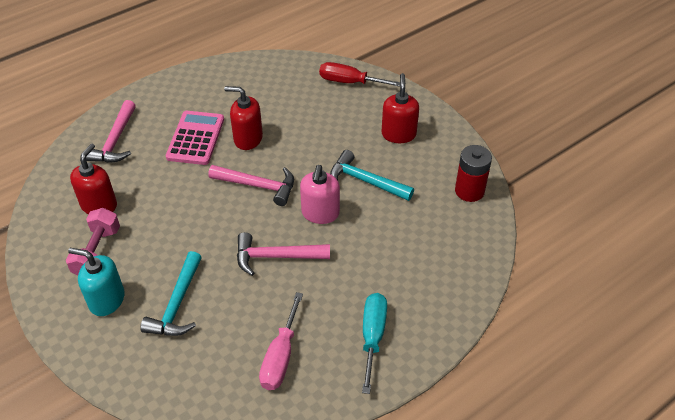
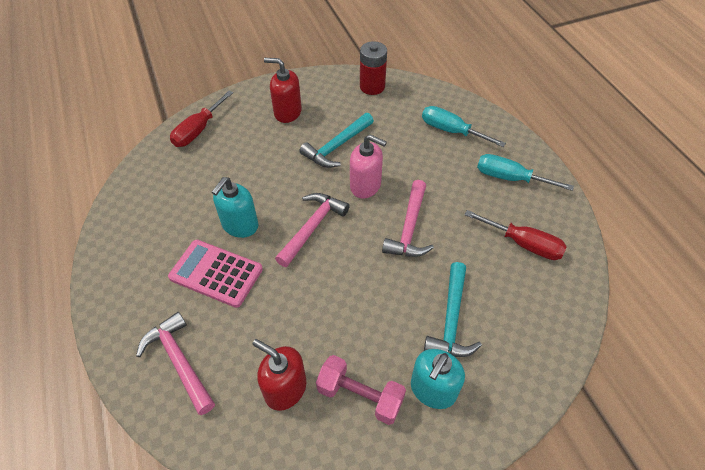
camera: 75 degrees left, 5 degrees up
(115, 141) = (179, 361): pink hammer -> pink hammer turned 150 degrees counterclockwise
(177, 304) = (451, 320): turquoise hammer -> turquoise hammer turned 75 degrees clockwise
(248, 139) = (240, 225): red soap dispenser -> turquoise soap dispenser
(280, 357) = (523, 244): pink screwdriver -> red screwdriver
(427, 272) = (451, 131): none -> turquoise screwdriver

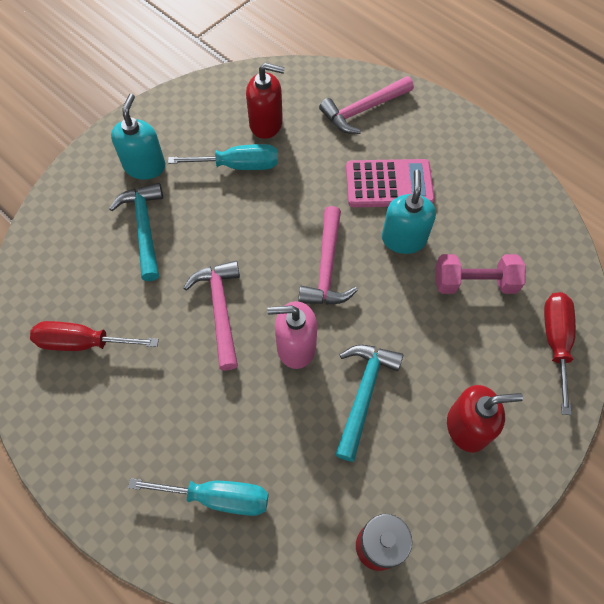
camera: 155 degrees right, 10 degrees up
(179, 361) = (363, 110): pink hammer -> pink hammer turned 120 degrees clockwise
(360, 396) = (203, 141): pink dumbbell -> pink dumbbell (474, 283)
(510, 178) = (114, 439): turquoise screwdriver -> turquoise screwdriver (238, 165)

